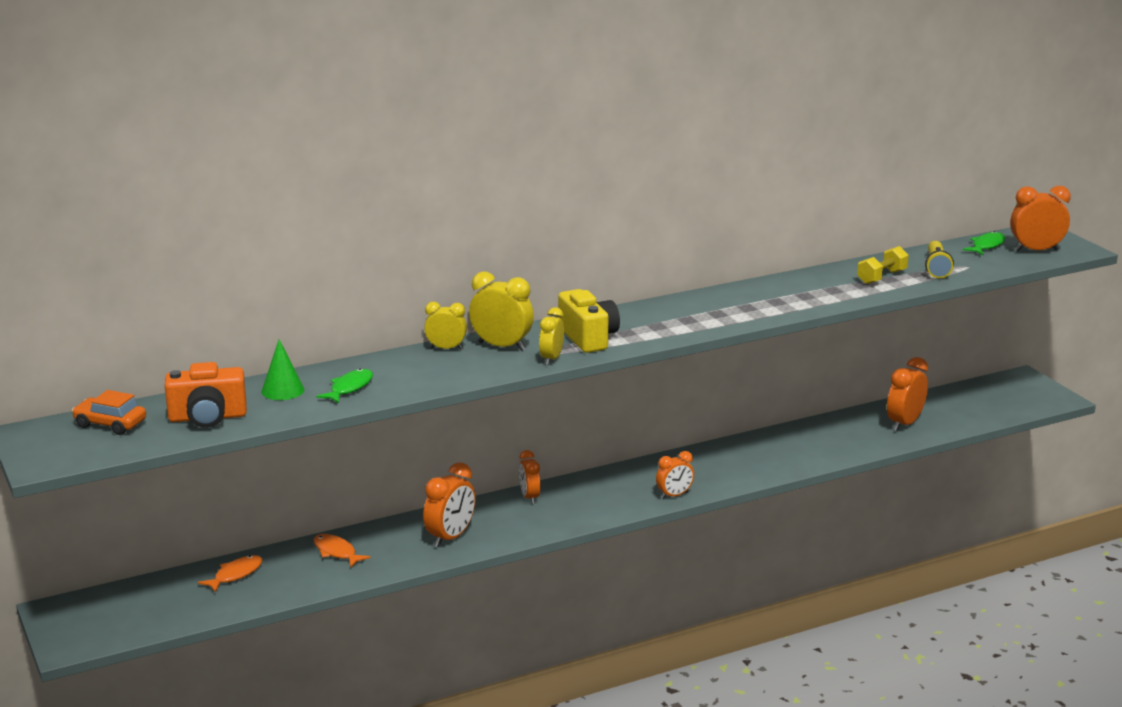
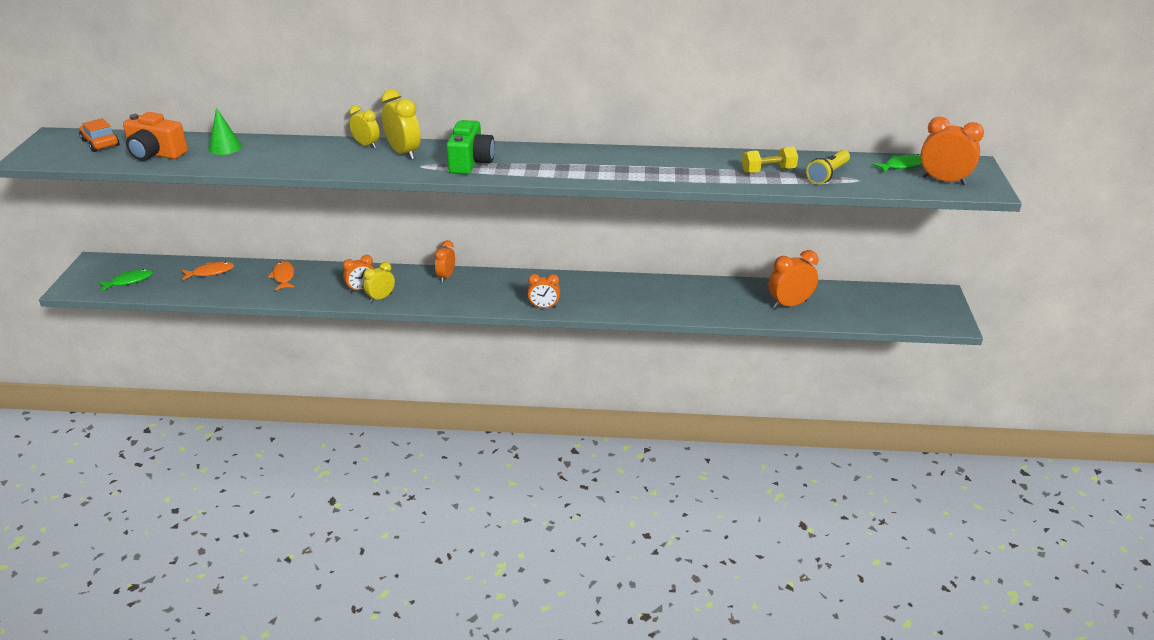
camera: 30 degrees right, 10 degrees up
(349, 388) = (265, 157): green fish -> green fish (129, 281)
(450, 537) = (361, 289): orange clock -> orange clock, size x0.65
(551, 359) = (421, 171): yellow clock -> yellow clock (381, 298)
(588, 338) = (470, 162): yellow camera -> green camera

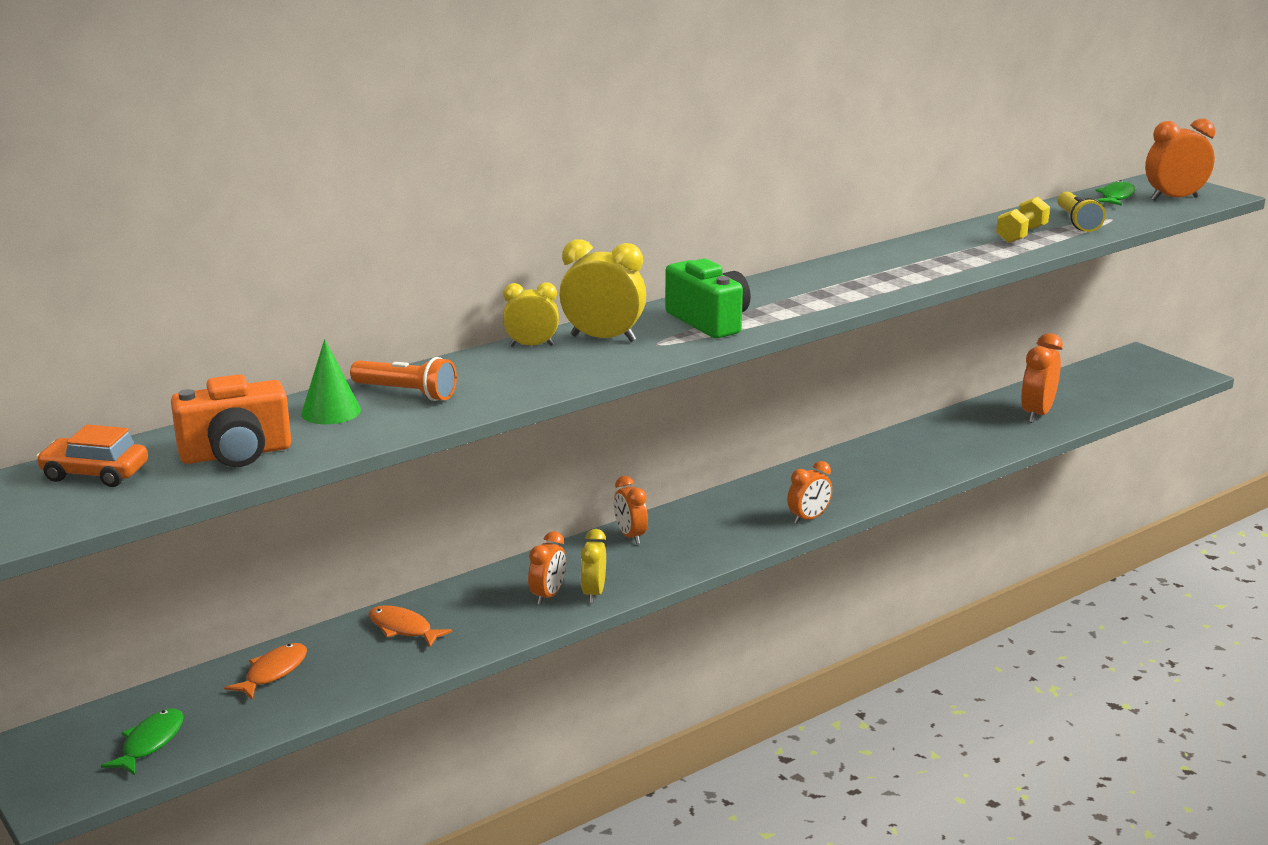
camera: 40 degrees left, 10 degrees down
(269, 150) = (406, 393): none -> orange flashlight

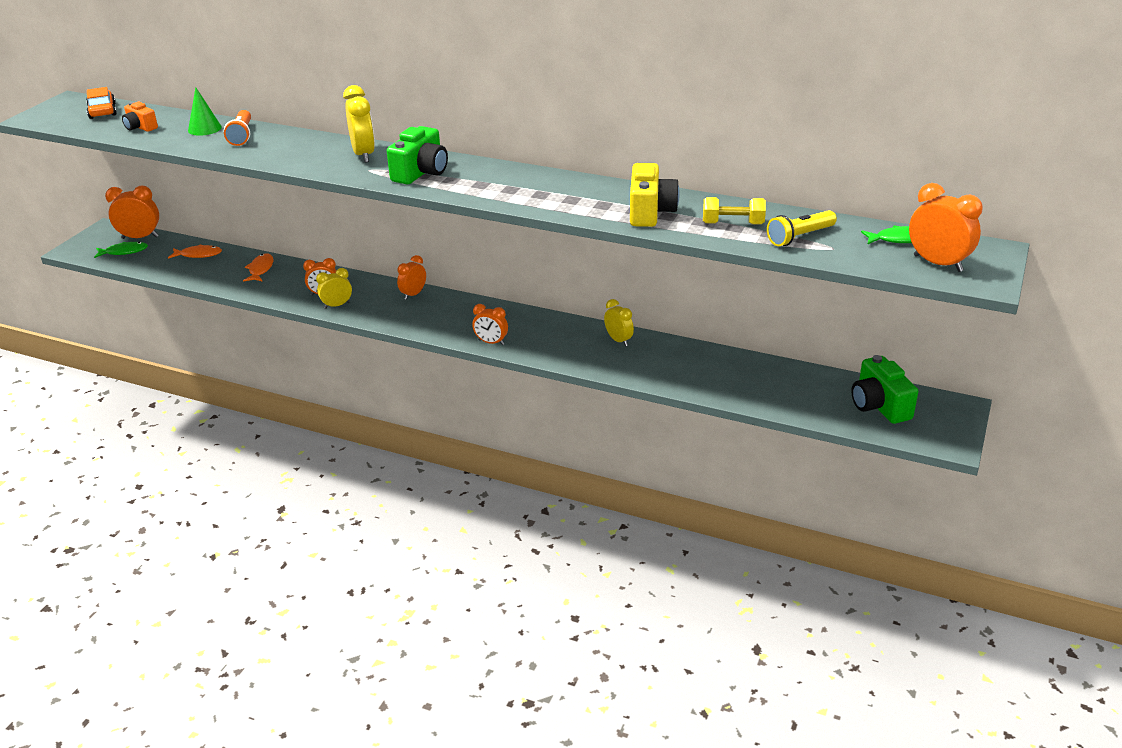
camera: 60 degrees right, 10 degrees up
(236, 454) = (140, 127): orange camera -> orange camera, size x0.61
(531, 345) = (335, 142): yellow clock -> yellow clock (618, 340)
(957, 255) = (650, 212): none -> yellow camera
(1036, 414) = (763, 386): orange clock -> orange clock (140, 237)
(1112, 381) = (879, 406): none -> green camera

